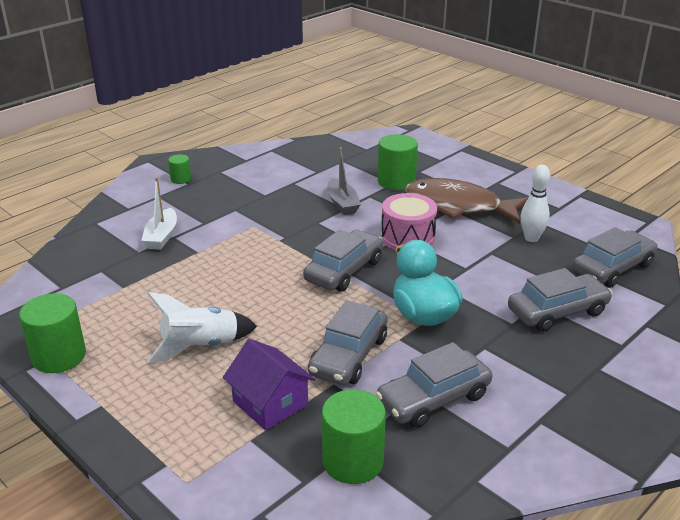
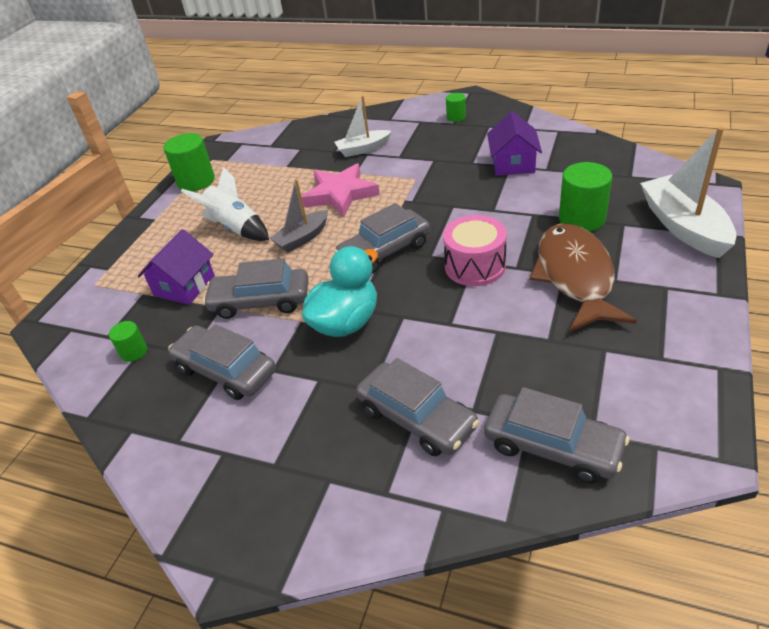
camera: 70 degrees right, 10 degrees up
(224, 269) = (340, 194): none -> pink star
(291, 180) = (513, 164): none -> purple house
(342, 203) = (500, 205): grey boat -> grey boat (302, 238)
(344, 270) = (384, 251): grey car -> grey car turned 135 degrees clockwise
(353, 461) = (134, 352): green cylinder -> green cylinder, size x0.53
(443, 155) = (683, 226): none -> white boat
(531, 238) = (558, 354): white bowling pin -> none

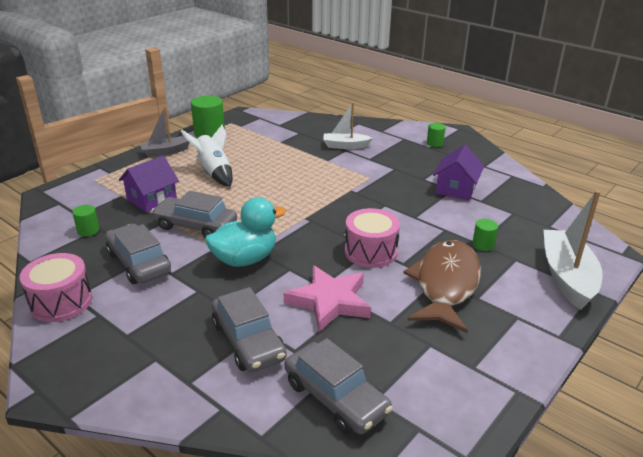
camera: 15 degrees right, 10 degrees down
(165, 454) = (61, 302): none -> pink drum
(302, 238) = (256, 193): grey boat -> grey boat (165, 152)
(340, 194) = (305, 172): pink star -> pink star (329, 301)
(384, 251) = (309, 220): grey car -> none
(582, 219) = (483, 245): green cylinder -> green cylinder, size x0.53

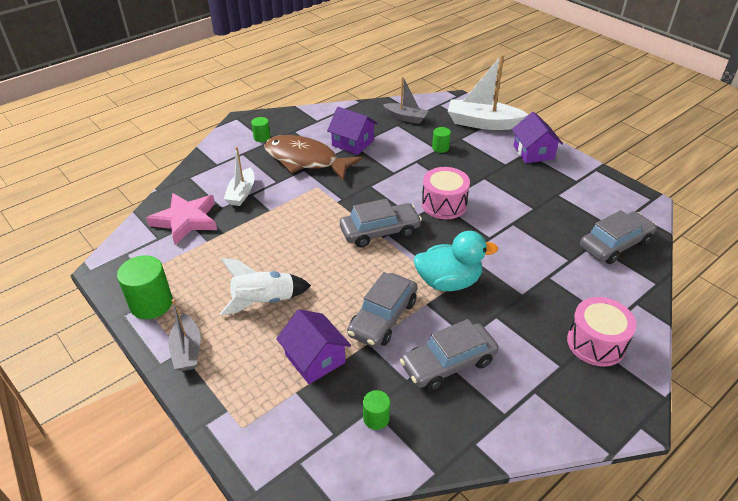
camera: 80 degrees left, 10 degrees up
(61, 302) = (515, 426): pink drum -> pink drum (596, 343)
(245, 259) = (448, 282): turquoise duck -> turquoise duck turned 105 degrees clockwise
(248, 341) = (562, 285): grey car -> grey car (380, 231)
(329, 301) = (511, 235): pink star -> pink star (186, 220)
(445, 284) = (490, 175): brown fish -> brown fish (305, 160)
(523, 324) = (533, 152): none -> purple house
(532, 217) = (406, 118): none -> grey boat

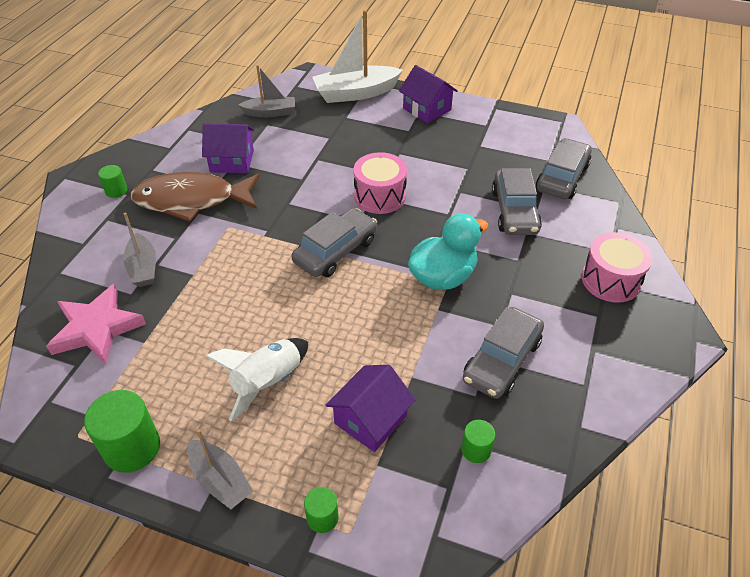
camera: 30 degrees left, 5 degrees up
(241, 193) = (143, 268): white boat -> grey boat
(315, 359) = (370, 419): purple house -> purple house turned 75 degrees counterclockwise
(383, 317) = (407, 343): grey car -> grey car (514, 211)
(440, 148) = (332, 135): green cylinder -> green cylinder (322, 517)

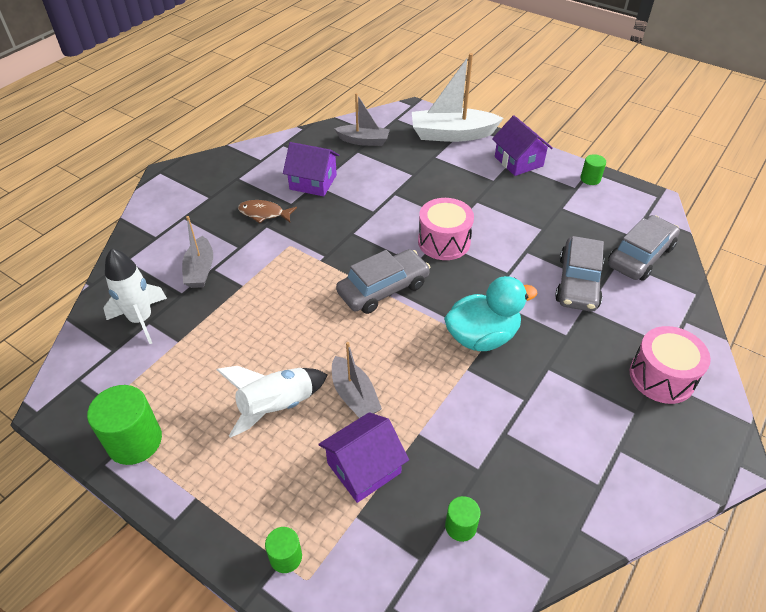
camera: 15 degrees right, 0 degrees up
(97, 328) = (141, 319): pink star -> white rocket
(116, 191) = (200, 192): green cylinder -> green cylinder (590, 179)
(191, 200) = (264, 213): brown fish -> brown fish, size x0.48
(220, 480) = (203, 493): grey boat -> grey boat (354, 395)
(502, 360) = (517, 438): grey car -> none

